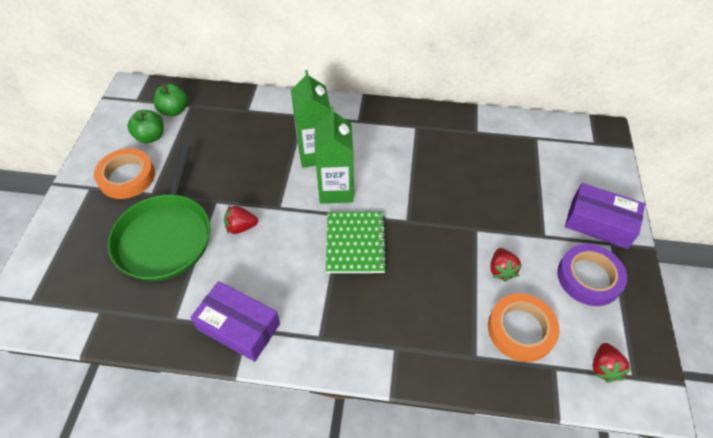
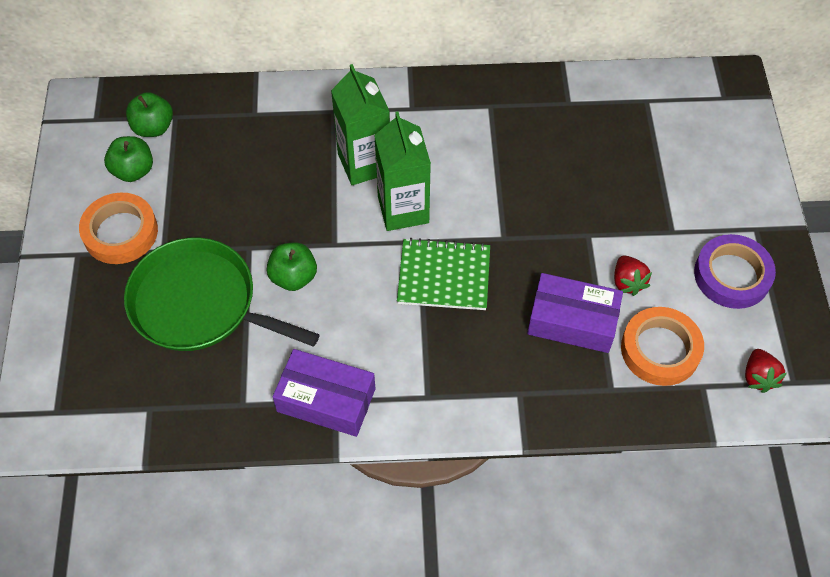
camera: 10 degrees left, 5 degrees up
(165, 236) = (199, 304): green pan -> green pan turned 120 degrees clockwise
(241, 227) = (293, 277): red strawberry -> green apple
(355, 243) = (444, 276): green notebook -> green notebook turned 75 degrees counterclockwise
(599, 223) = (738, 205): purple box -> purple box (572, 321)

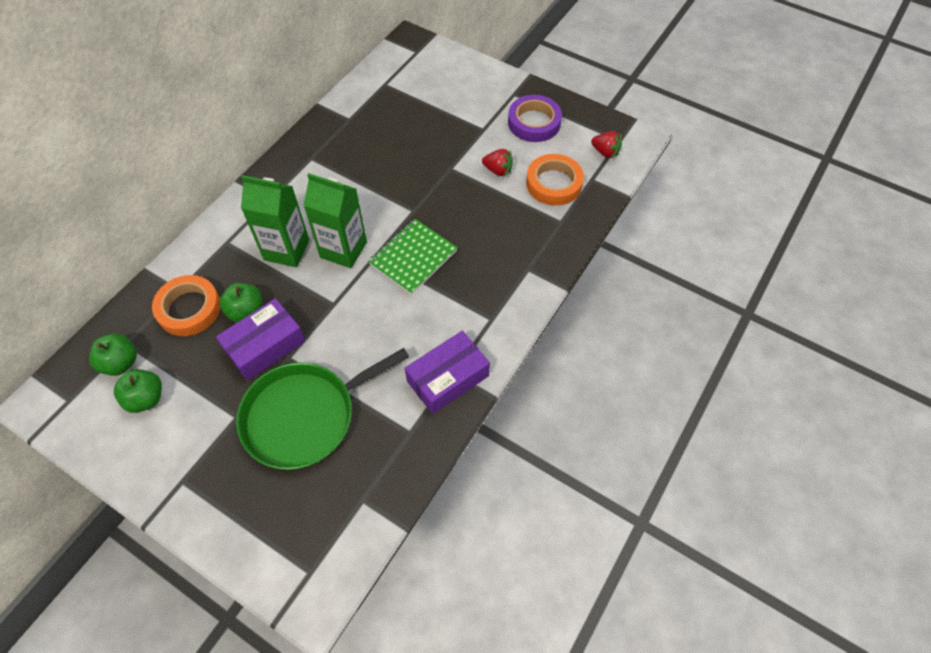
camera: 55 degrees left, 0 degrees up
(120, 232) = (193, 438): orange tape -> orange tape (189, 309)
(293, 277) = (337, 343): green apple -> green apple (246, 312)
(572, 321) = (501, 212): purple box -> purple box (265, 346)

